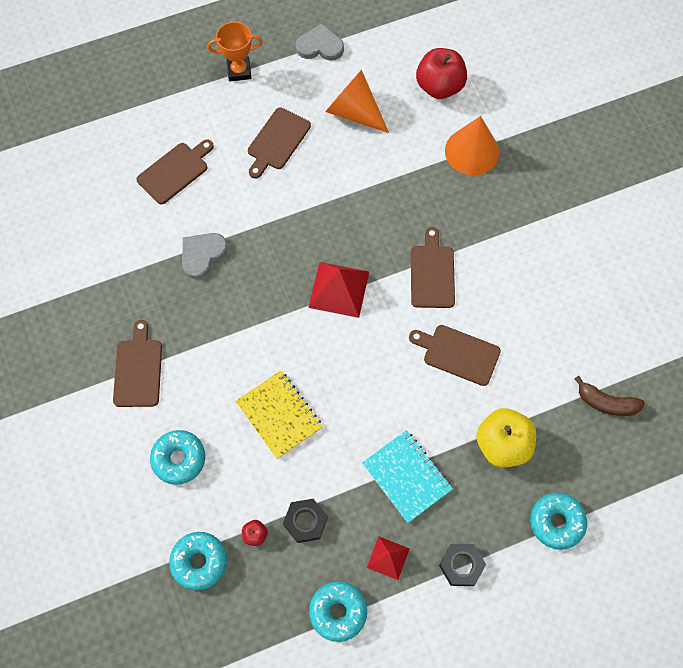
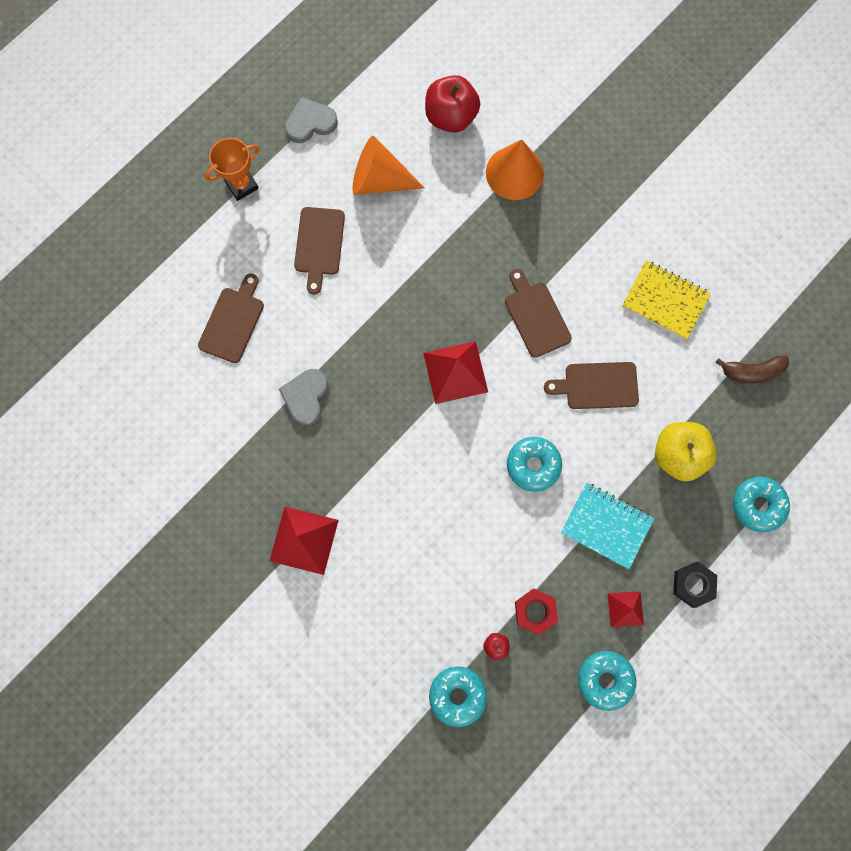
camera: 25 degrees left, 10 degrees up
(138, 369) = (304, 540): brown cutting board -> red pyramid
(179, 459) = (388, 608): turquoise donut -> turquoise donut (533, 465)
(279, 415) = (461, 522): yellow notebook -> yellow notebook (665, 301)
(305, 521) = (535, 611): black nut -> red nut

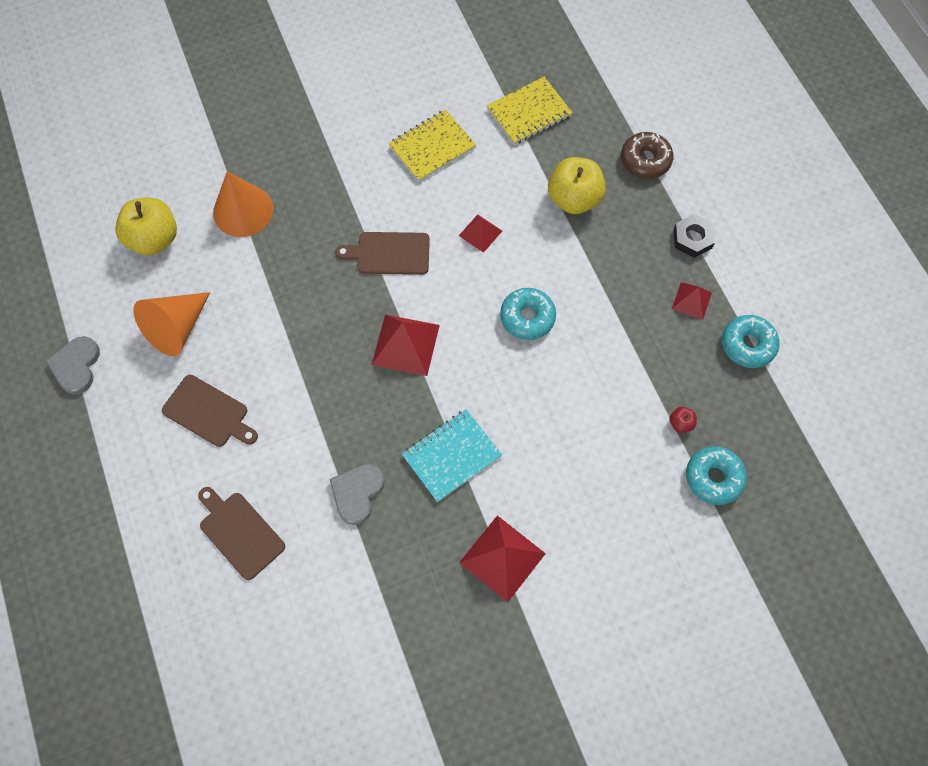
camera: 65 degrees left, 10 degrees down
(242, 185) = (99, 461): orange trophy -> none
(306, 396) = (357, 493): grey heart -> grey heart turned 75 degrees clockwise
(451, 117) = (154, 239): red apple -> yellow apple
(535, 611) = (663, 375): red nut -> none
(597, 385) = (480, 233): brown cutting board -> red pyramid
(606, 526) = (610, 282): turquoise notebook -> turquoise notebook (451, 456)
(752, 372) = (529, 112): brown banana -> yellow notebook
(757, 505) = (645, 160): turquoise donut -> brown donut

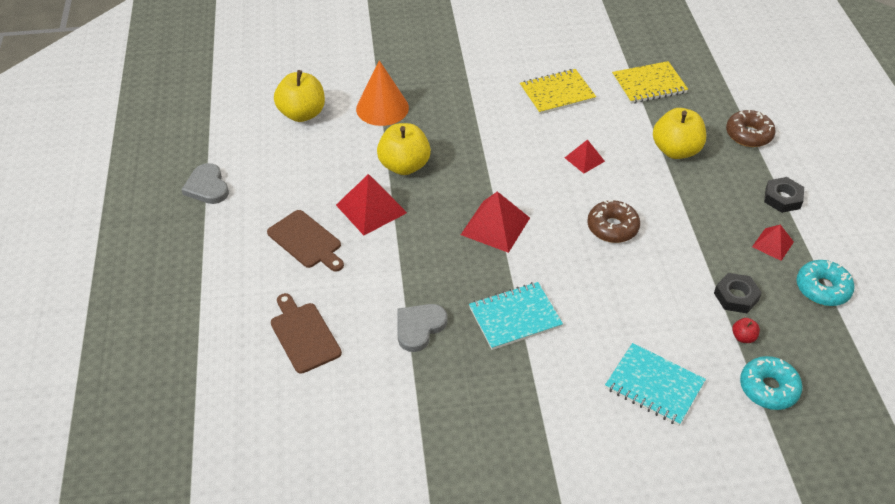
camera: 15 degrees right, 20 degrees down
(76, 366) = (207, 187): grey heart -> grey heart turned 45 degrees counterclockwise
(177, 328) = (300, 177): orange cone -> none
(288, 286) = (404, 166): none -> yellow apple
(389, 253) = (499, 159): brown cutting board -> none
(502, 558) = (542, 408): red pyramid -> red pyramid (371, 209)
(527, 317) = (612, 227): turquoise donut -> brown donut
(605, 503) = (654, 386): none -> turquoise notebook
(665, 375) = (736, 296): none -> black nut

